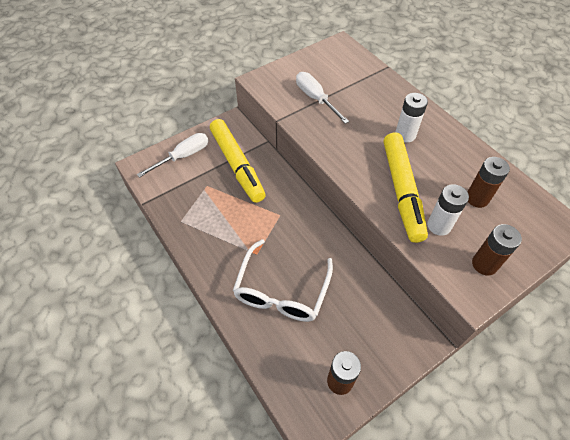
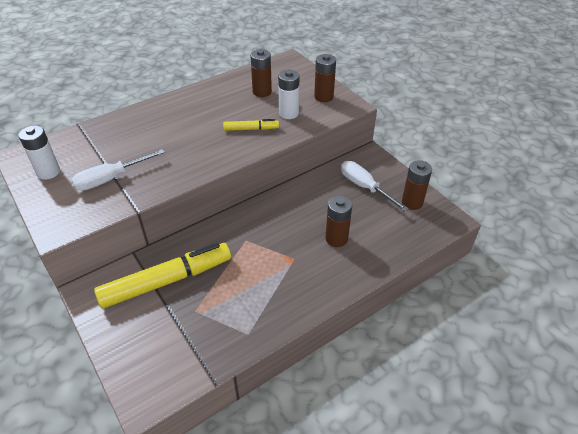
camera: 90 degrees left, 10 degrees down
(183, 156) = (138, 343): white screwdriver -> white screwdriver (364, 187)
(281, 292) = (336, 238): white glasses -> brown battery
(401, 191) = (251, 129): yellow marker -> yellow marker, size x0.49
(405, 135) = (183, 121): white battery -> white battery (48, 172)

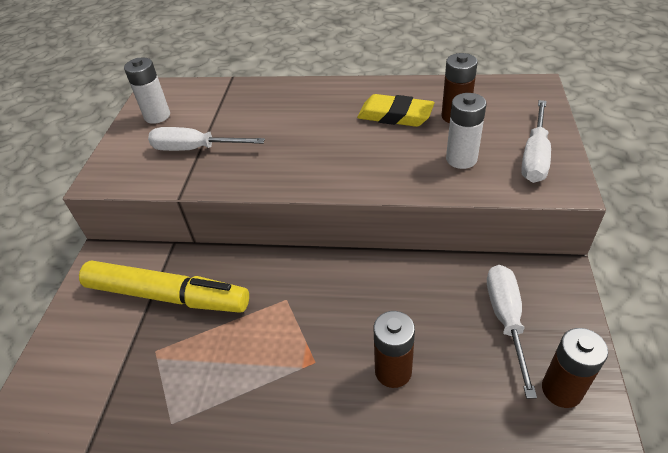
camera: 45 degrees right, 0 degrees up
(226, 105) = (395, 116): none -> yellow eraser
(251, 129) = (392, 159): yellow marker -> none
(323, 97) = (535, 156): brown battery -> white screwdriver

